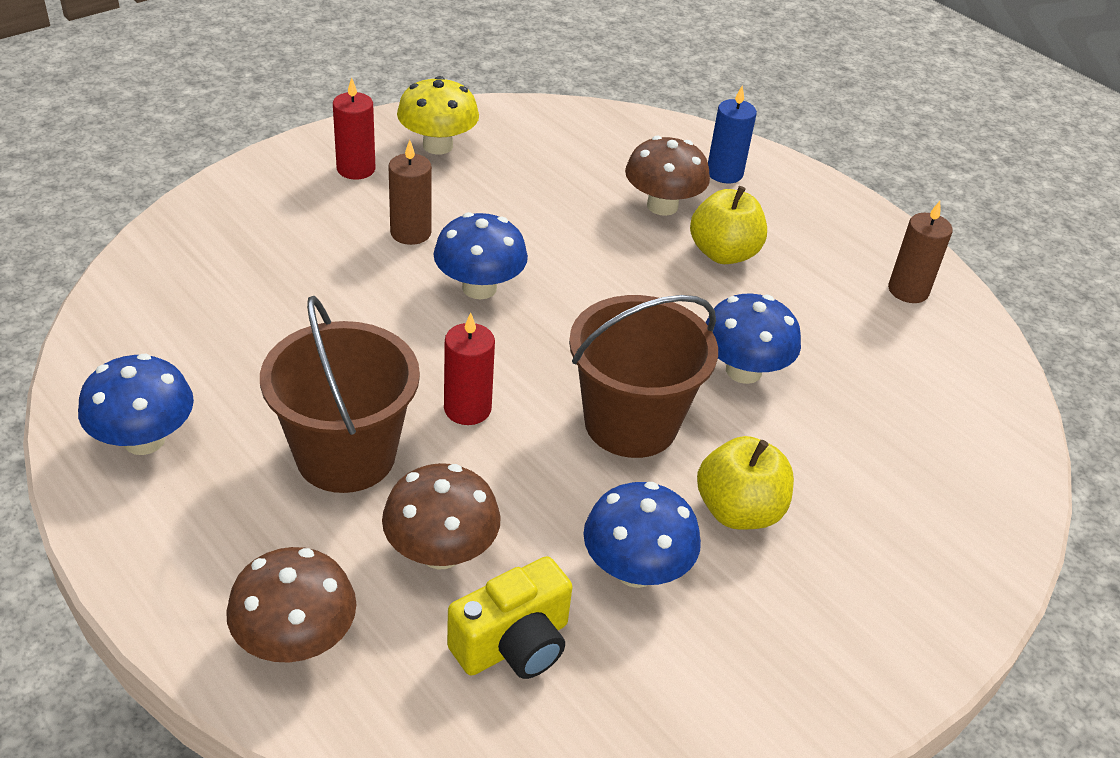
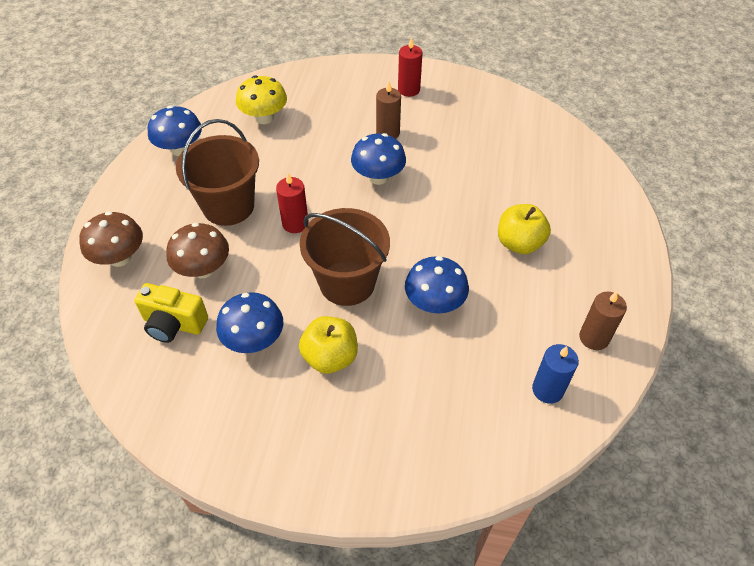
camera: 55 degrees right, 10 degrees up
(438, 146) = (461, 100): yellow mushroom -> yellow mushroom (264, 118)
(662, 206) = (526, 198): brown mushroom -> none
(724, 173) = (590, 205): blue candle -> blue candle (547, 389)

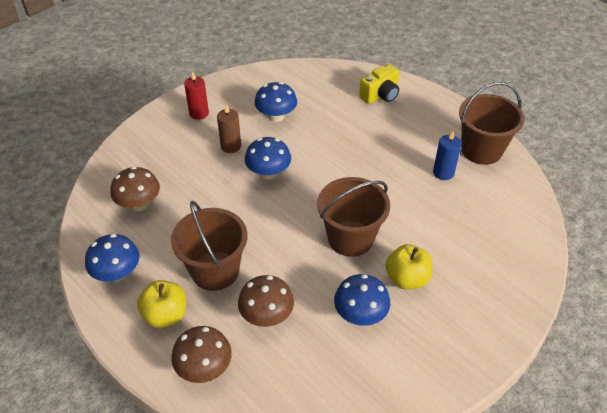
camera: 55 degrees left, 5 degrees down
(174, 324) = (306, 359): yellow camera -> yellow camera (380, 95)
(264, 118) = (139, 204): yellow mushroom -> brown mushroom
(295, 223) = (270, 239): red candle -> none
(434, 303) = (403, 204): blue mushroom -> blue mushroom (276, 116)
(519, 243) = (388, 140): yellow apple -> yellow apple (165, 315)
(547, 389) = (503, 189): blue candle -> blue candle (443, 173)
(594, 338) = (481, 150): brown candle -> brown bucket

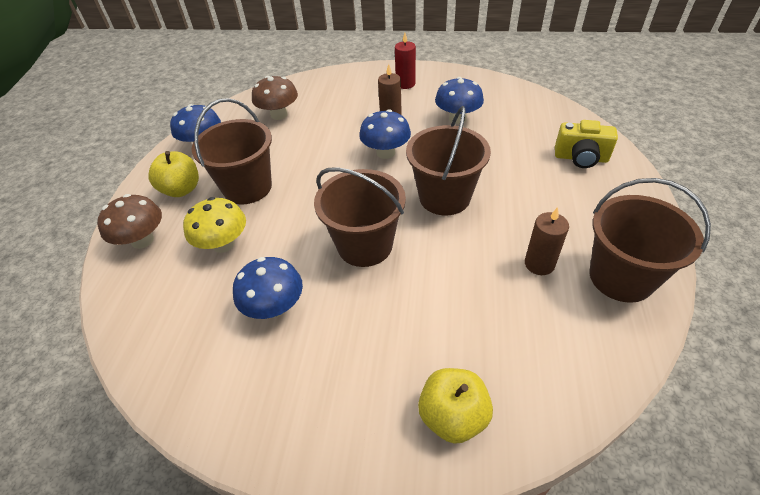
camera: 55 degrees right, 0 degrees up
(267, 316) = (223, 244): brown mushroom -> yellow mushroom
(347, 174) = (444, 197): none -> brown bucket
(407, 279) = (353, 318): yellow apple -> yellow apple (453, 416)
(443, 173) = (539, 264): blue candle -> brown candle

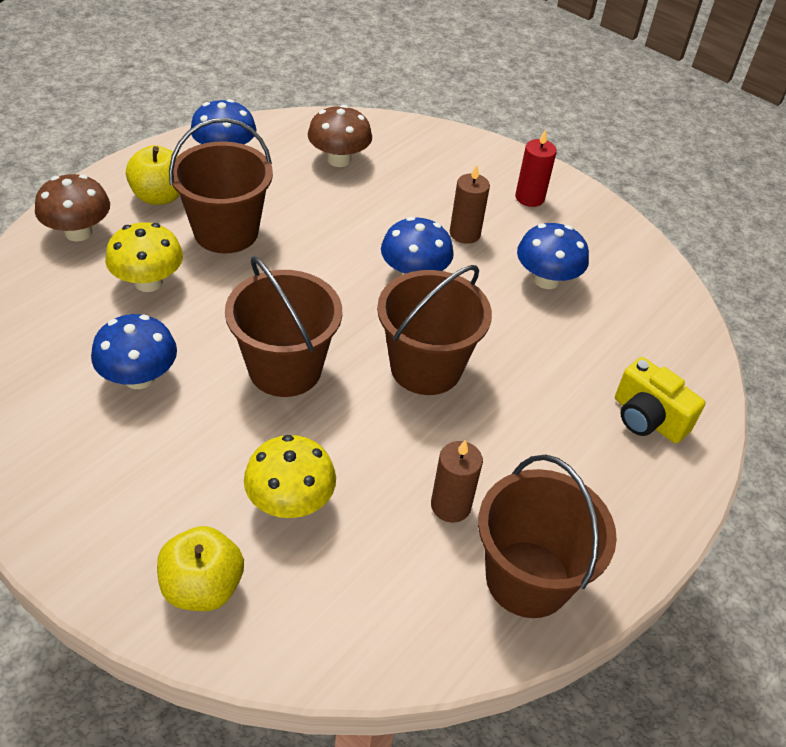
camera: 25 degrees right, 0 degrees up
(450, 322) = (290, 502): none -> yellow mushroom

